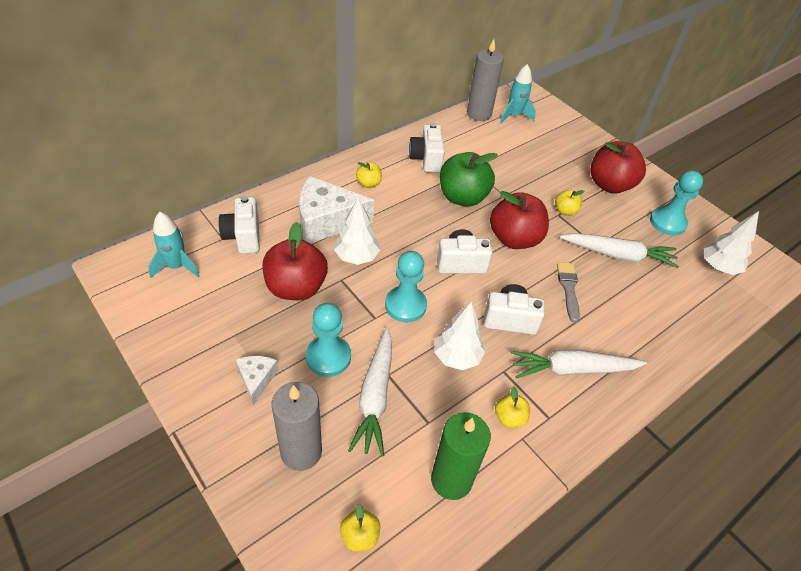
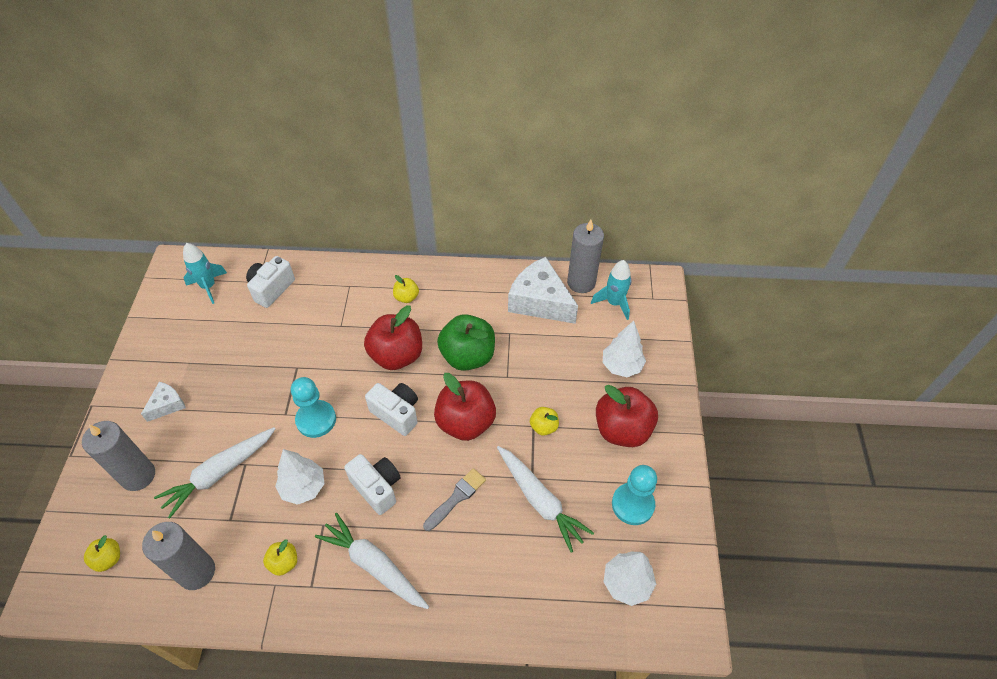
camera: 45 degrees right, 5 degrees up
(296, 287) = (261, 353): red apple -> red apple (396, 355)
(326, 221) = (339, 311): white cheese -> white cheese (539, 301)
(328, 357) = (224, 421): turquoise pawn -> none
(356, 257) = (327, 356): white tree -> white tree (621, 366)
(426, 159) = (479, 302): white camera -> none
(451, 480) = (197, 572): green candle -> grey candle

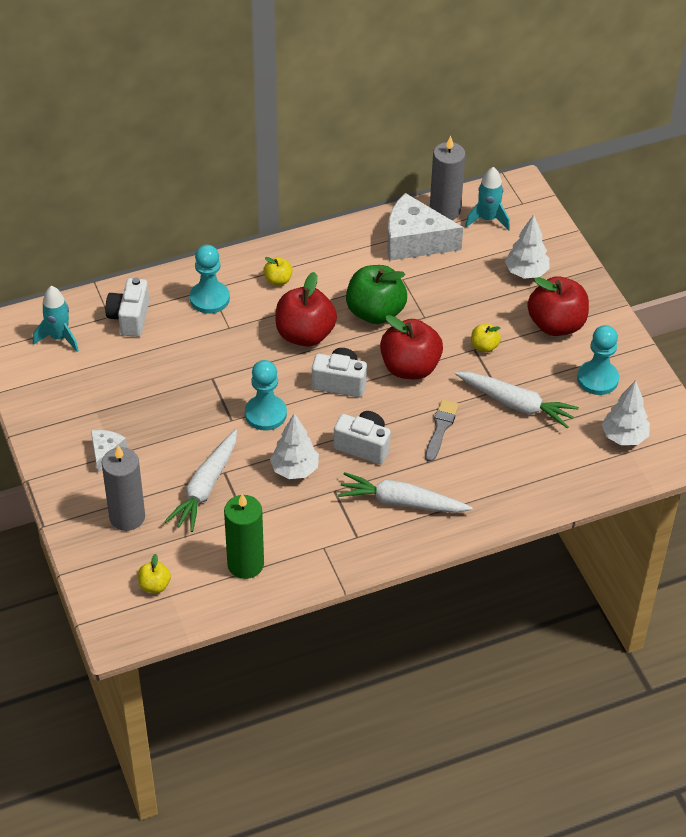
camera: 25 degrees left, 5 degrees down
(197, 572) = (245, 564): grey candle -> green candle
(284, 562) = (320, 529): yellow apple -> none
(343, 294) = (209, 299): none -> turquoise pawn

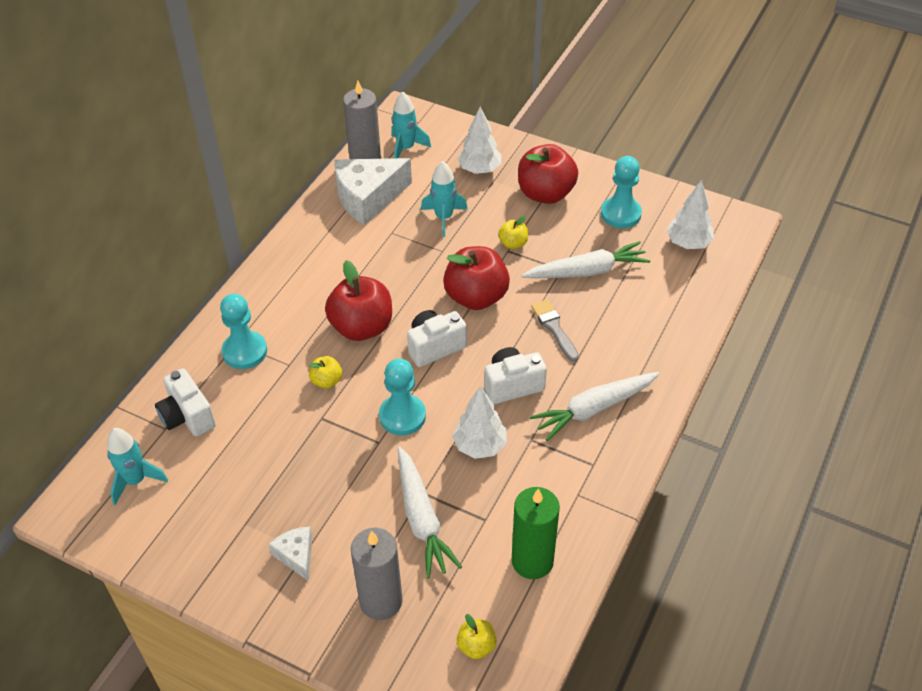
camera: 40 degrees left, 0 degrees up
(278, 280) = (289, 298): yellow apple -> yellow apple (326, 381)
(375, 312) = (399, 272): green apple -> none
(454, 293) = (444, 218): none -> turquoise rocket

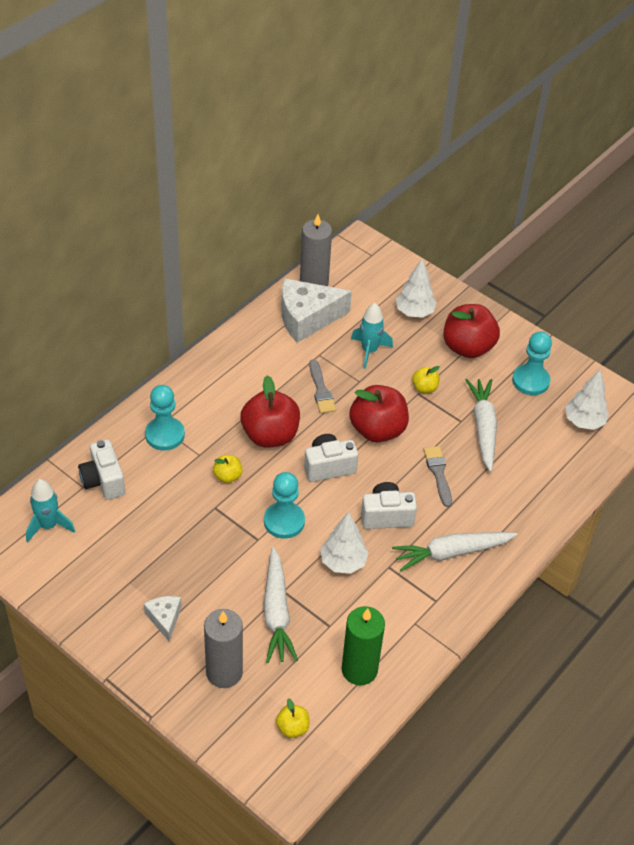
camera: 10 degrees right, 0 degrees up
(404, 268) = (321, 390): none -> grey brush
(406, 148) = (353, 278): turquoise rocket -> none
(587, 271) = (483, 428): white carrot -> white carrot turned 90 degrees counterclockwise

